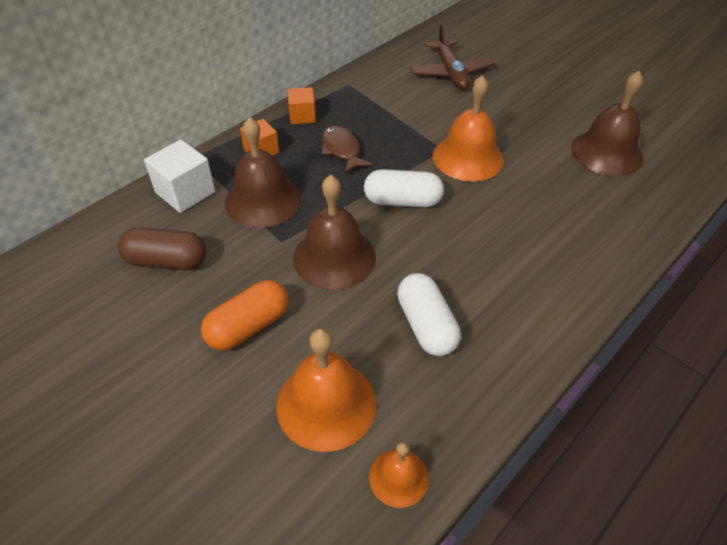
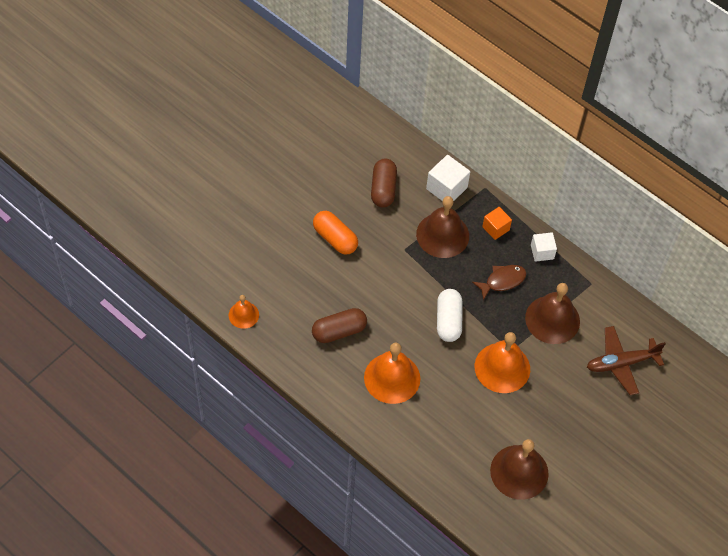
camera: 85 degrees right, 10 degrees up
(302, 116) = (542, 252): orange cube -> white cube
(326, 404) = (285, 281): orange bell -> orange bell (392, 378)
(334, 257) = (392, 280): brown bell -> brown bell (552, 319)
(426, 325) = (339, 331): white capsule -> brown capsule

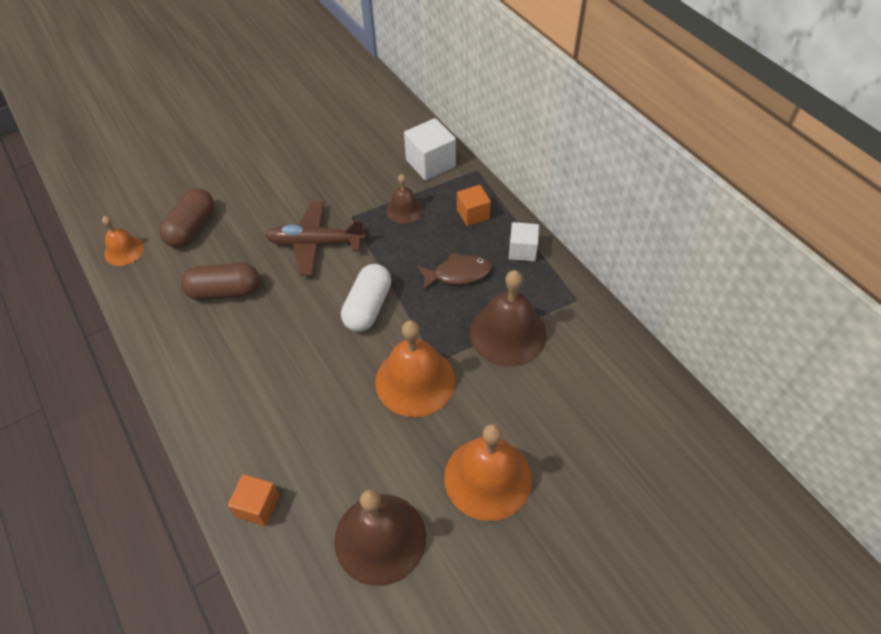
camera: 20 degrees right, 5 degrees down
(335, 238) = (275, 191): orange capsule -> none
(383, 189) = (356, 152): brown capsule -> brown capsule (192, 228)
(392, 378) = (262, 362): orange bell -> orange bell (488, 478)
(435, 471) = (258, 506): none -> orange cube
(442, 235) = (404, 209): brown bell -> brown bell, size x0.55
(621, 363) = (588, 412): brown plane -> brown plane (315, 243)

